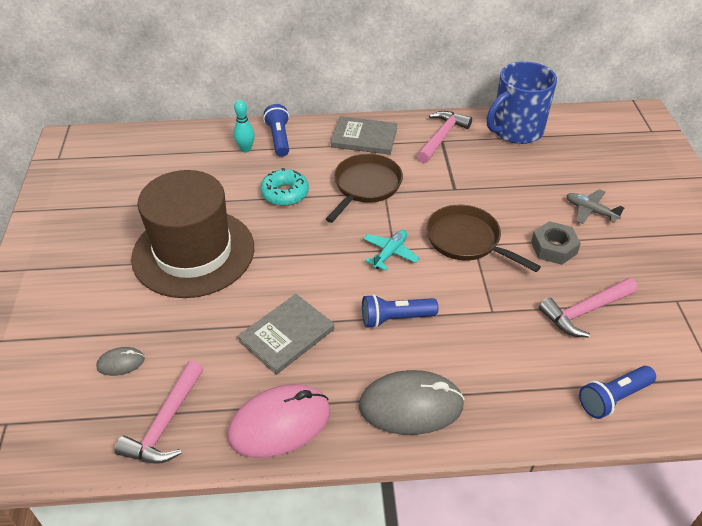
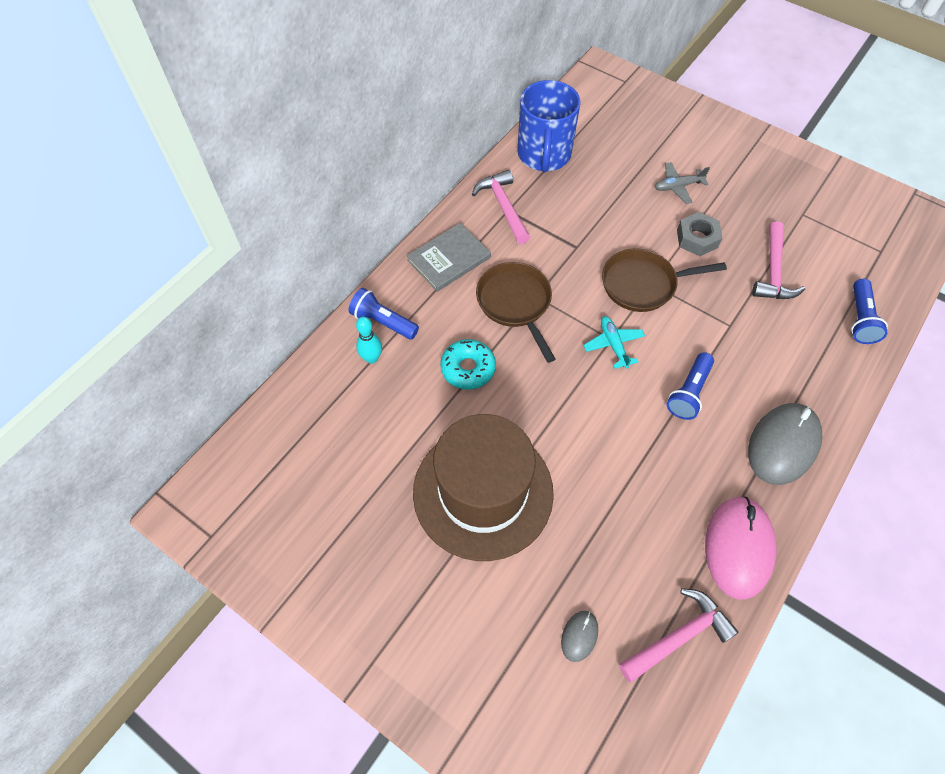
camera: 50 degrees left, 15 degrees up
(165, 423) = (678, 636): pink hammer -> pink hammer turned 90 degrees counterclockwise
(286, 335) = (647, 482): grey book -> none

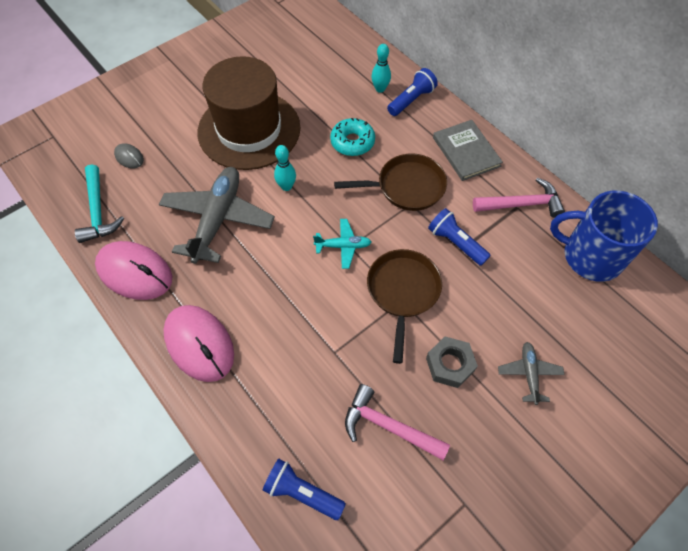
camera: 105 degrees right, 0 degrees up
(557, 421) = (286, 186): none -> turquoise bowling pin
(631, 481) = (217, 219): none -> grey plane
(678, 636) = (98, 211): pink hammer -> turquoise hammer
(689, 392) = (276, 288): blue flashlight -> blue flashlight (456, 243)
(783, 444) = (199, 344): grey mouse -> pink mouse

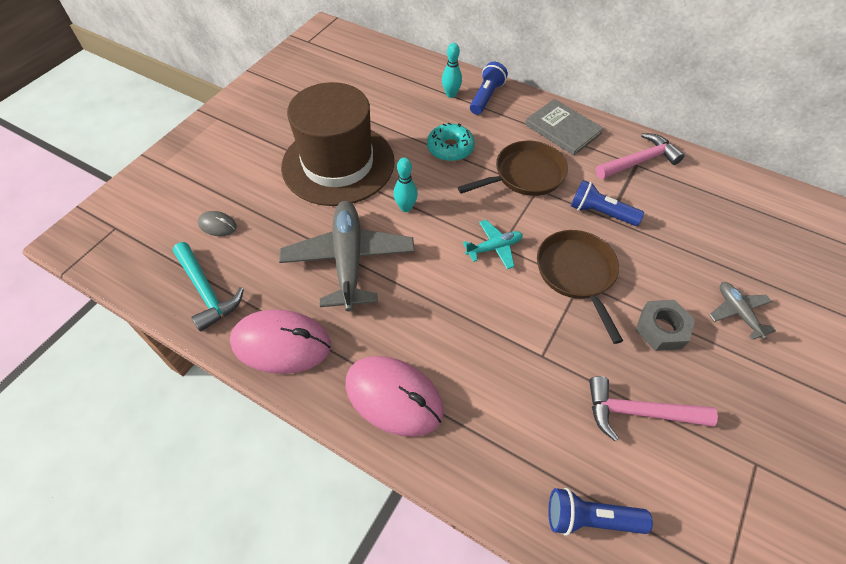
camera: 20 degrees left, 5 degrees down
(590, 256) = (725, 189): blue mug -> none

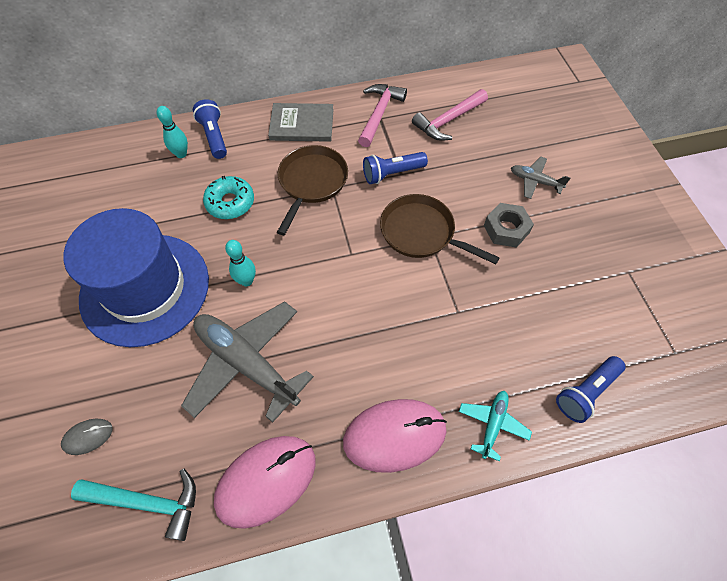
camera: 45 degrees left, 5 degrees up
(338, 164) = (145, 288): brown hat -> blue hat
(494, 248) = (347, 259): turquoise plane -> turquoise plane (492, 425)
(638, 412) = (546, 298): pink hammer -> pink hammer (448, 121)

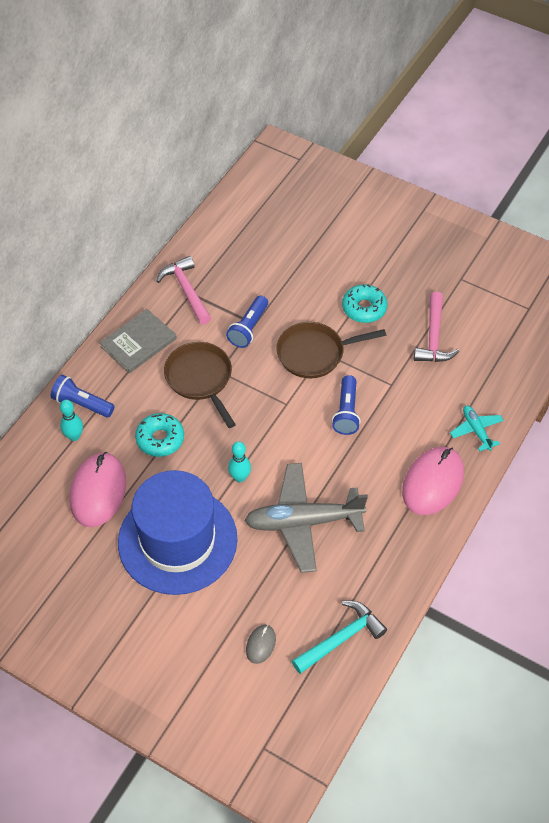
camera: 45 degrees left, 5 degrees down
(266, 480) = (392, 567): pink mouse -> pink mouse (98, 491)
(448, 121) = (242, 258): pink hammer -> pink hammer (434, 337)
(506, 229) = (364, 308): grey nut -> turquoise donut
(535, 181) = (348, 260): grey plane -> none
(586, 392) = (505, 371): blue flashlight -> blue flashlight (346, 412)

